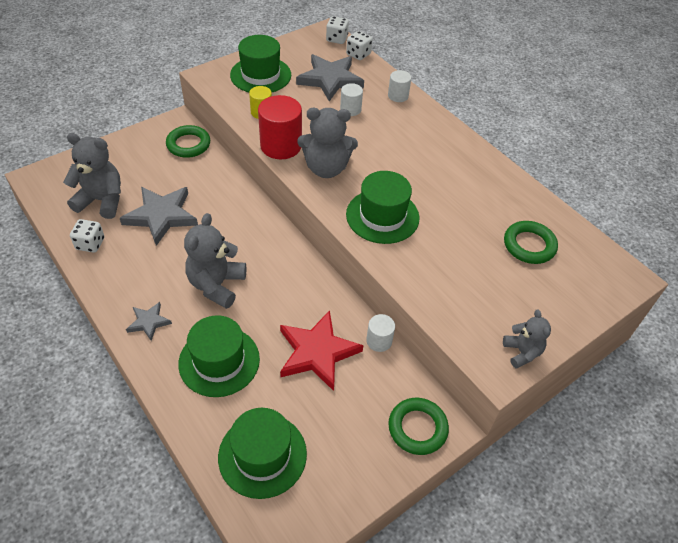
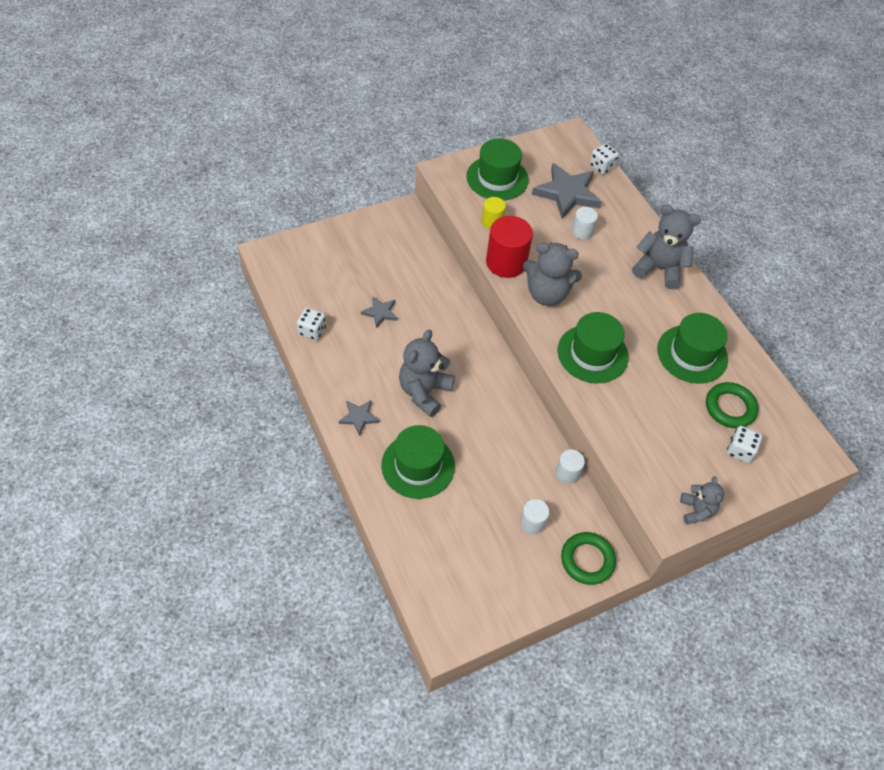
camera: 10 degrees right, 5 degrees up
(102, 200) = (326, 287): grey teddy bear -> grey teddy bear (659, 269)
(161, 216) = (380, 312): grey star -> grey star, size x0.52
(188, 144) = (414, 239): green ring -> none
(262, 455) = (445, 557): green hat -> green hat (692, 354)
(317, 352) = (508, 474): red star -> none
(337, 39) = (582, 144): white dice -> white dice (739, 451)
(398, 96) = (634, 222): white cylinder -> white cylinder (532, 522)

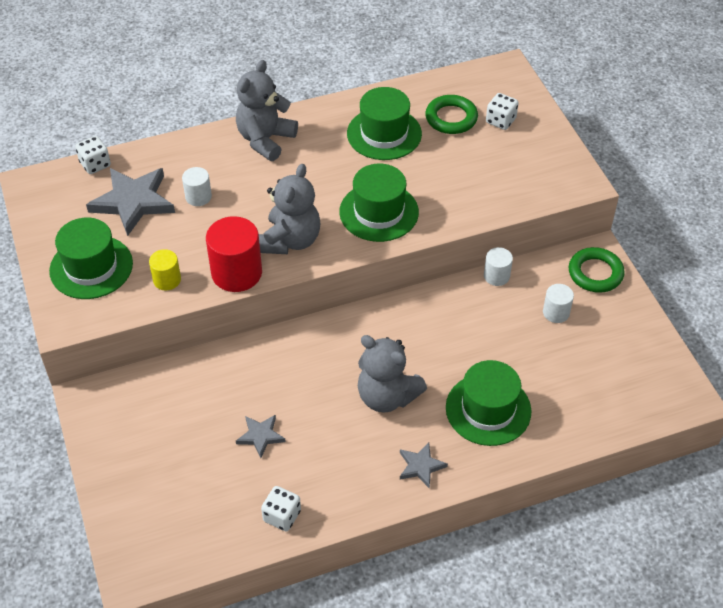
camera: 80 degrees left, 5 degrees down
(696, 510) = (567, 163): grey teddy bear -> none

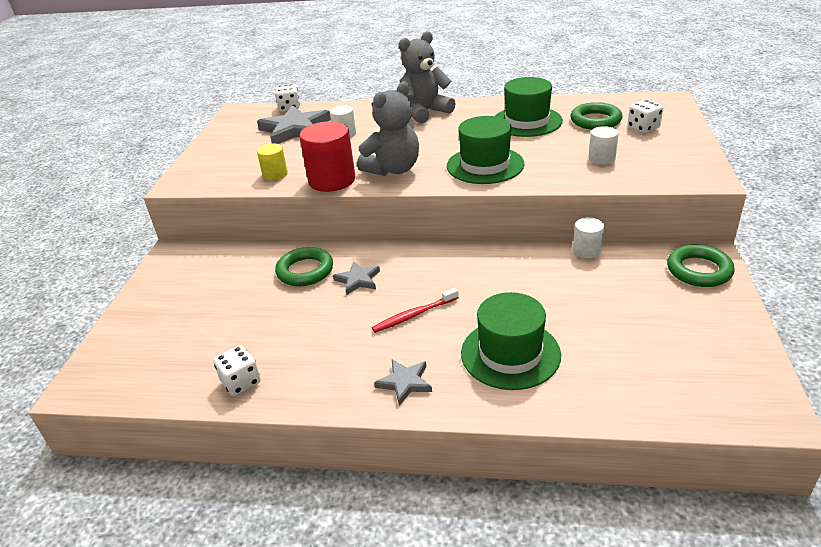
camera: 30 degrees right, 15 degrees down
(91, 267) = (229, 158): green hat -> none
(250, 378) = (305, 271): none -> green ring
(260, 436) = (277, 314): grey star -> grey star (358, 280)
(387, 396) = (414, 315): grey teddy bear -> red toothbrush
(556, 312) = (635, 292): white cylinder -> white cylinder (601, 159)

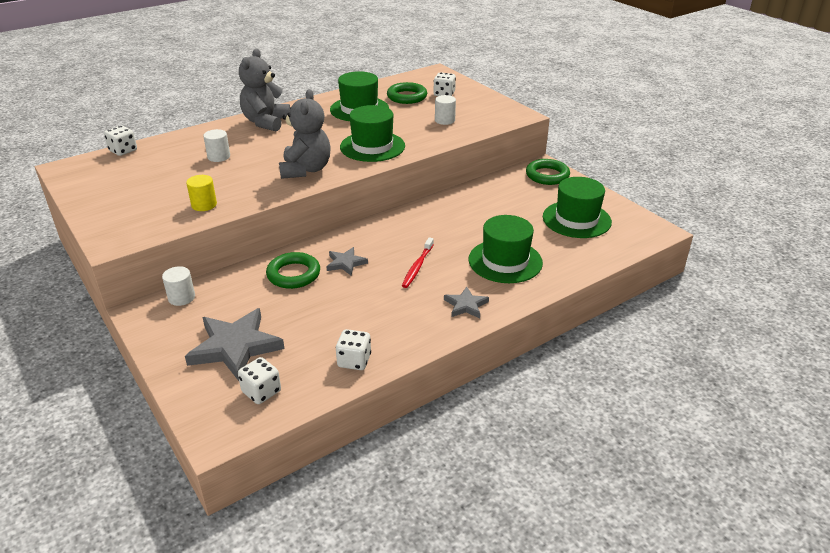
camera: 45 degrees left, 0 degrees up
(148, 368) = (261, 392): none -> white dice
(295, 129) = (162, 166): grey star -> grey star (235, 347)
(332, 180) = (265, 193): red cylinder -> none
(587, 250) = (474, 187): white cylinder -> white cylinder (181, 297)
(667, 343) = (576, 219): none -> green hat

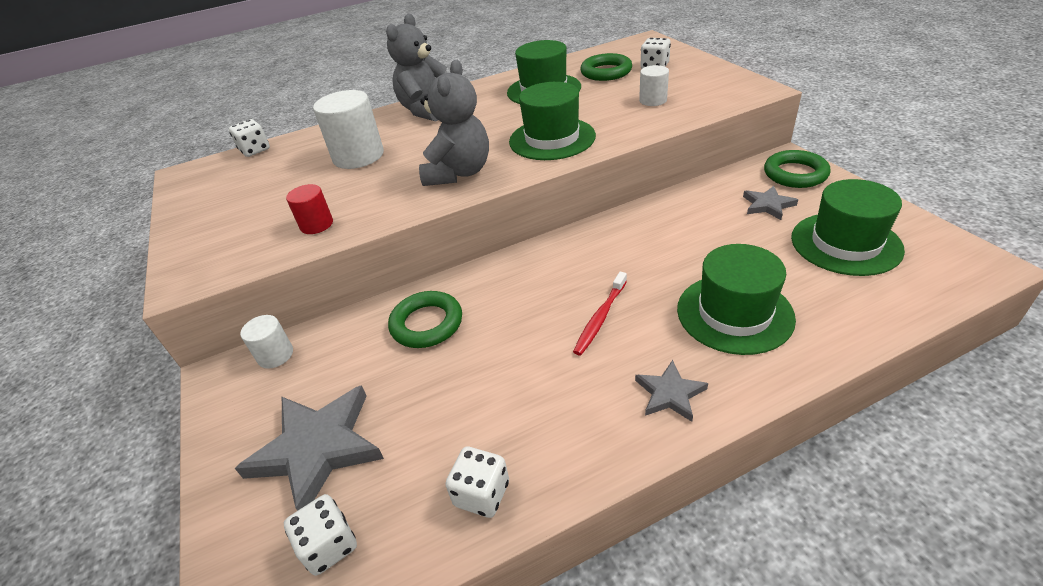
camera: 15 degrees right, 5 degrees up
(204, 205) = (316, 224): yellow cylinder -> red cylinder
(219, 157) = (358, 156): white cylinder -> white cylinder, size x1.83
(345, 263) = (500, 308): grey star -> grey star (767, 205)

